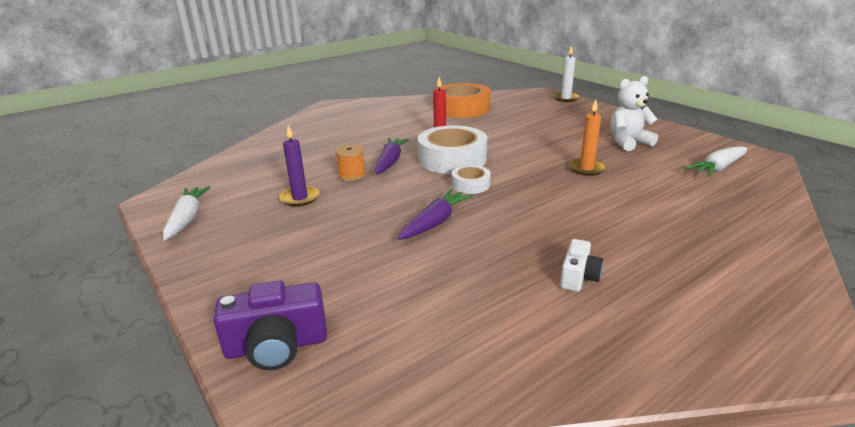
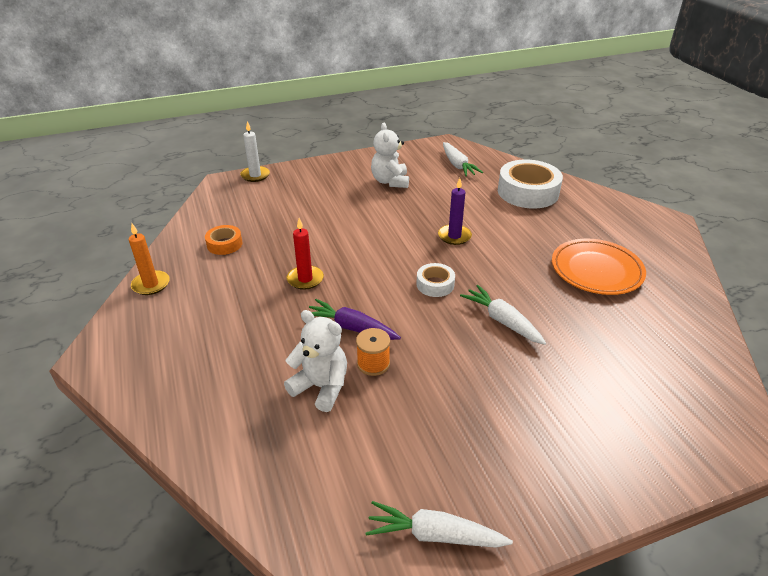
camera: 75 degrees left, 10 degrees up
(277, 346) = (682, 444): purple camera -> none
(300, 198) = (416, 414): purple candle -> purple candle (454, 236)
(321, 163) = (321, 387): none -> white teddy bear
(435, 222) = (502, 321): purple carrot -> white carrot
(452, 159) = (370, 283): white tape -> white tape (528, 192)
(462, 108) = (224, 244): orange tape -> orange tape, size x0.51
(578, 277) = (596, 271): white camera -> orange plate
(586, 169) = (431, 216): orange candle -> orange candle (151, 284)

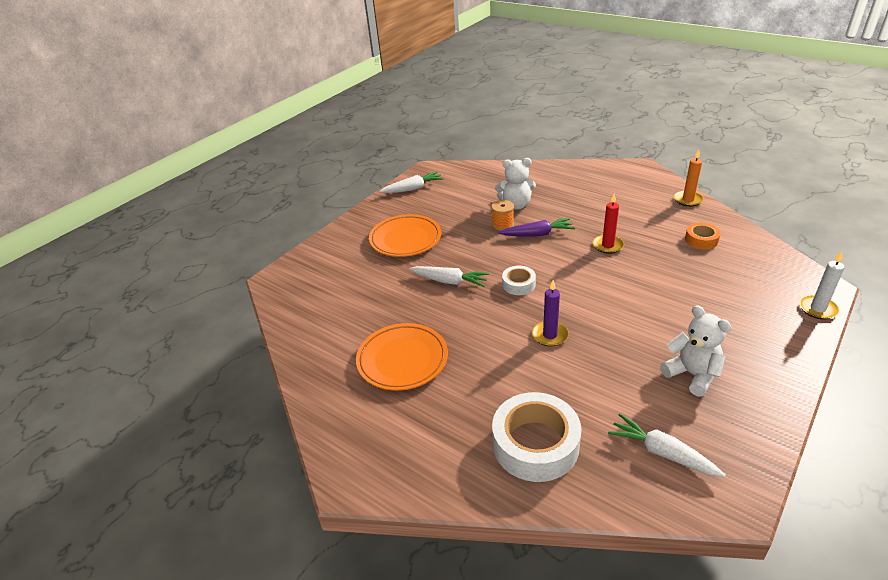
camera: 150 degrees right, 0 degrees up
(518, 411) = (405, 239): none -> orange plate

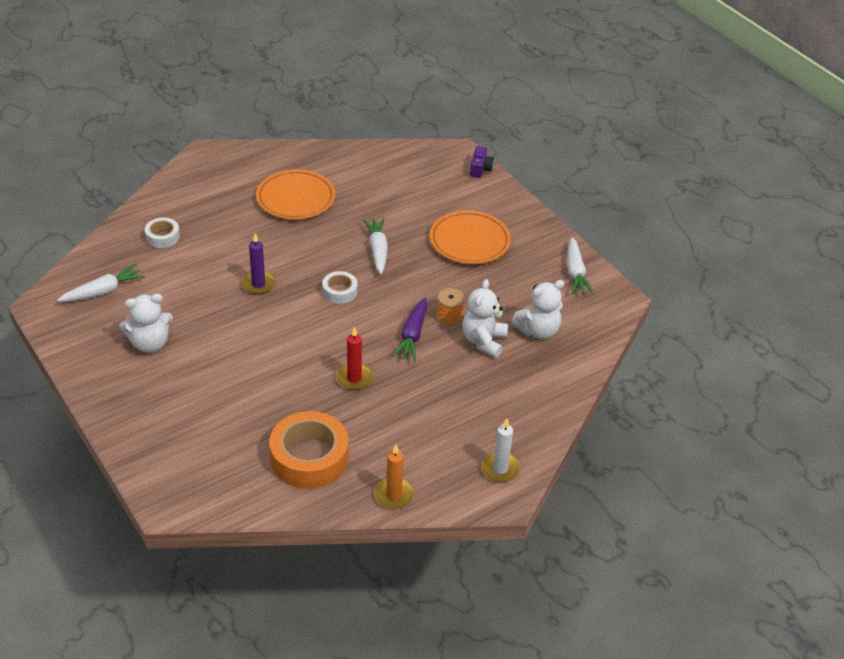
camera: 105 degrees right, 5 degrees up
(297, 260) = (480, 169): none -> purple camera
(449, 281) = (377, 250): white carrot -> white carrot turned 135 degrees clockwise
(486, 188) = (538, 331): none -> white teddy bear
(535, 444) = (162, 237): white tape -> white tape, size x0.51
(701, 240) = (309, 458): orange tape -> orange tape, size x1.96
(817, 309) = (146, 475): white candle -> white candle (500, 469)

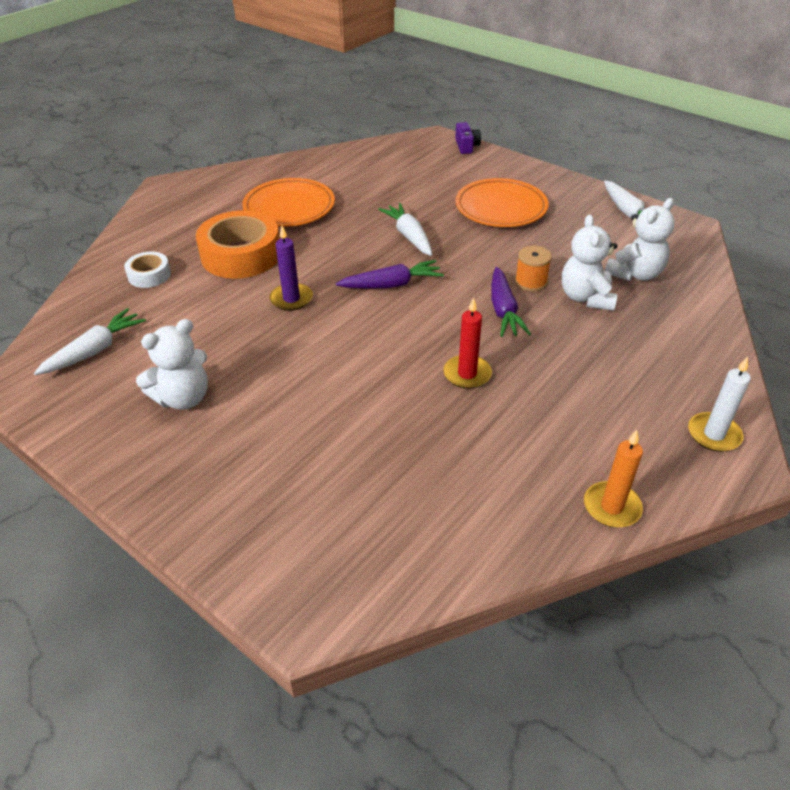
camera: 15 degrees left, 0 degrees up
(309, 458) = (471, 488): orange tape -> orange tape (241, 255)
(339, 291) = (391, 285): white tape -> purple carrot

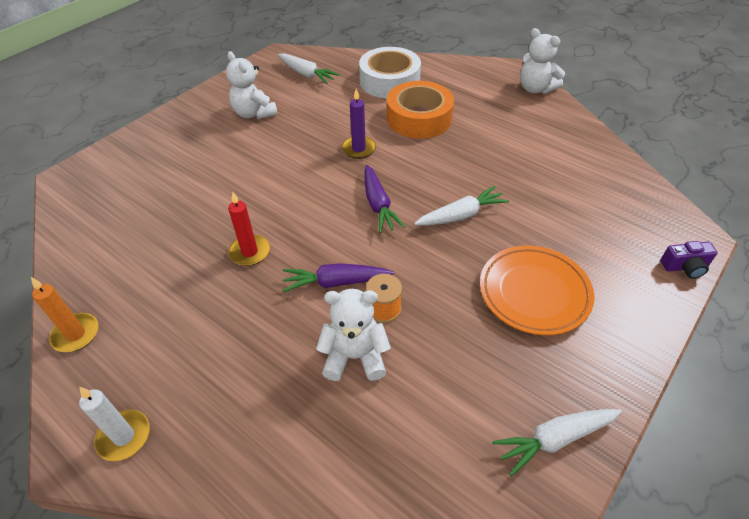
camera: 90 degrees right, 5 degrees up
(149, 275) = (389, 81): white tape -> white tape, size x1.96
(289, 208) = (498, 136): orange plate -> none
(635, 274) = (402, 418): white teddy bear -> white teddy bear (535, 89)

